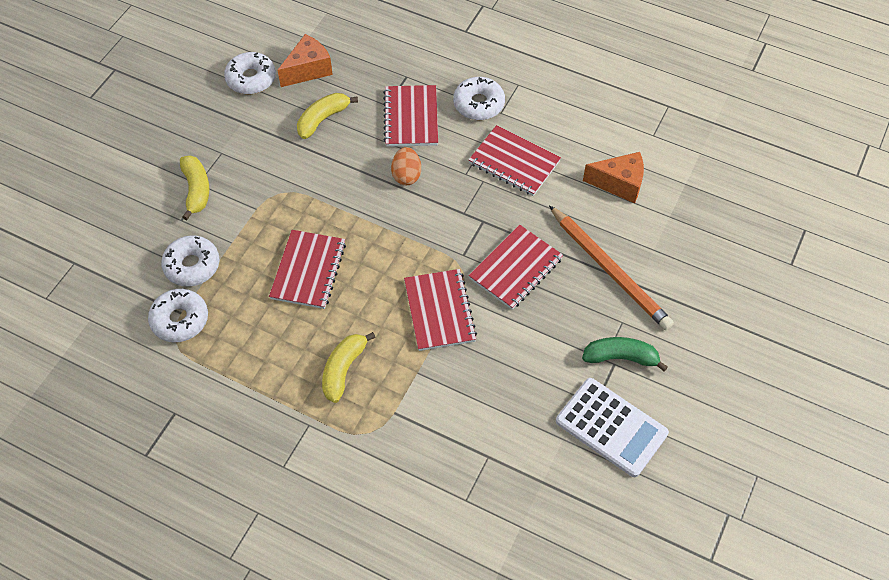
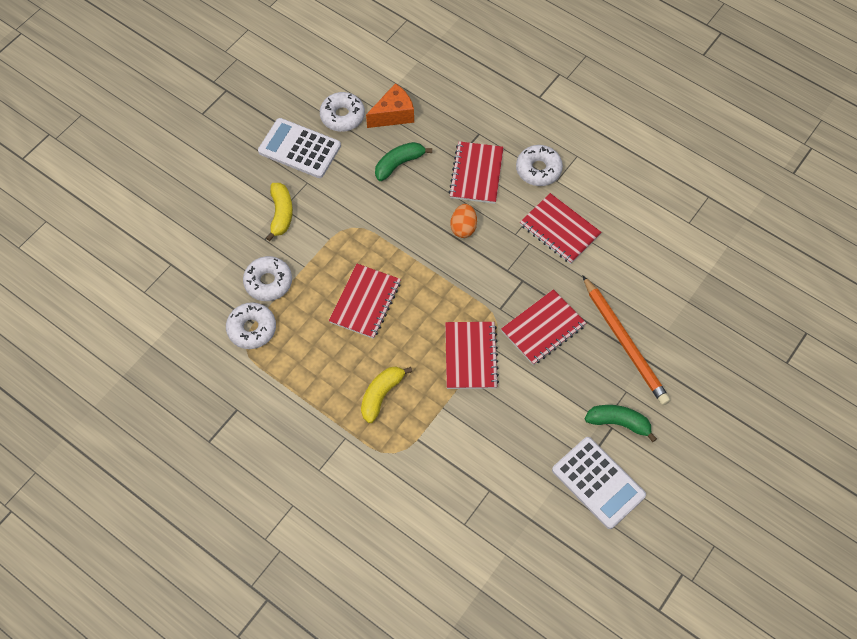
camera: 10 degrees right, 5 degrees up
(207, 119) = (299, 149): none -> white calculator
(323, 119) = (399, 164): yellow banana -> green banana
(619, 184) = (649, 264): orange cheese -> none

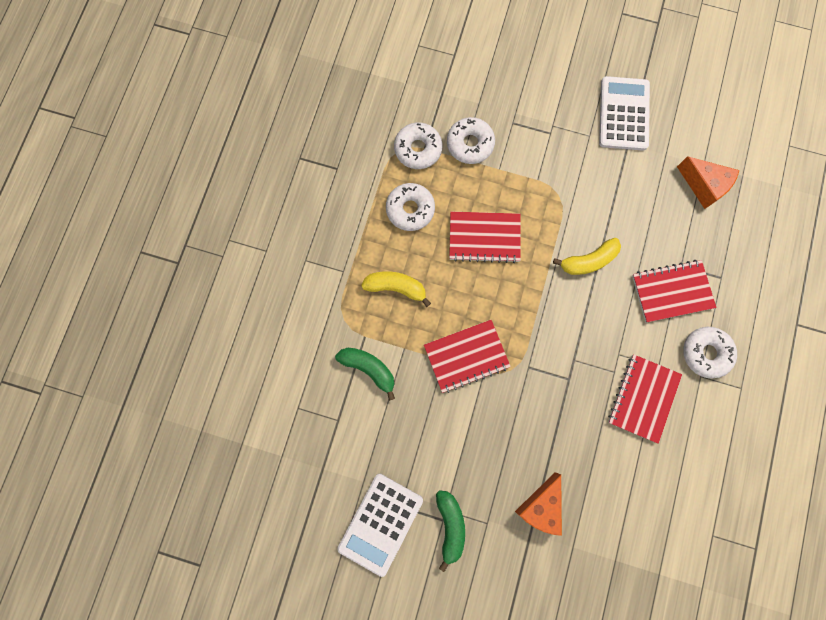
camera: 70 degrees right, 15 degrees up
(281, 214) = (545, 126): yellow banana -> yellow banana (588, 261)
(342, 116) = (679, 138): white donut -> white donut (410, 209)
(399, 164) = (649, 212): green banana -> green banana (369, 369)
(463, 228) = (603, 300): orange egg -> none
(543, 328) = (523, 417): red notebook -> none
(625, 342) = (540, 506): orange pencil -> orange cheese

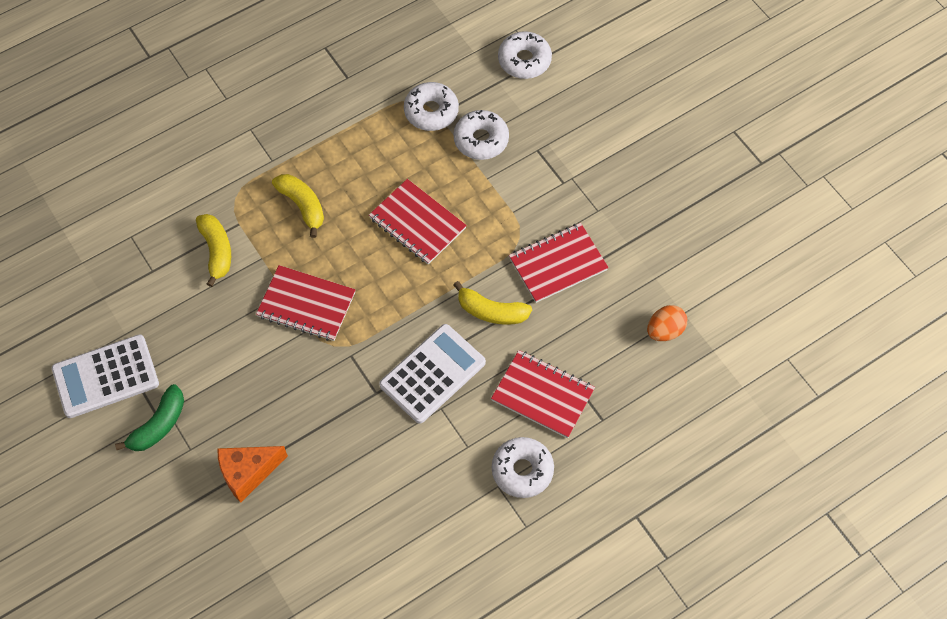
camera: 40 degrees right, 15 degrees down
(369, 369) = (216, 251): green banana -> yellow banana
(410, 209) = (376, 154): white donut -> white donut (524, 60)
(623, 114) = (648, 215): white calculator -> white calculator (432, 374)
(643, 398) = (426, 461): red notebook -> red notebook (558, 264)
(704, 186) = (665, 331): orange cheese -> orange egg

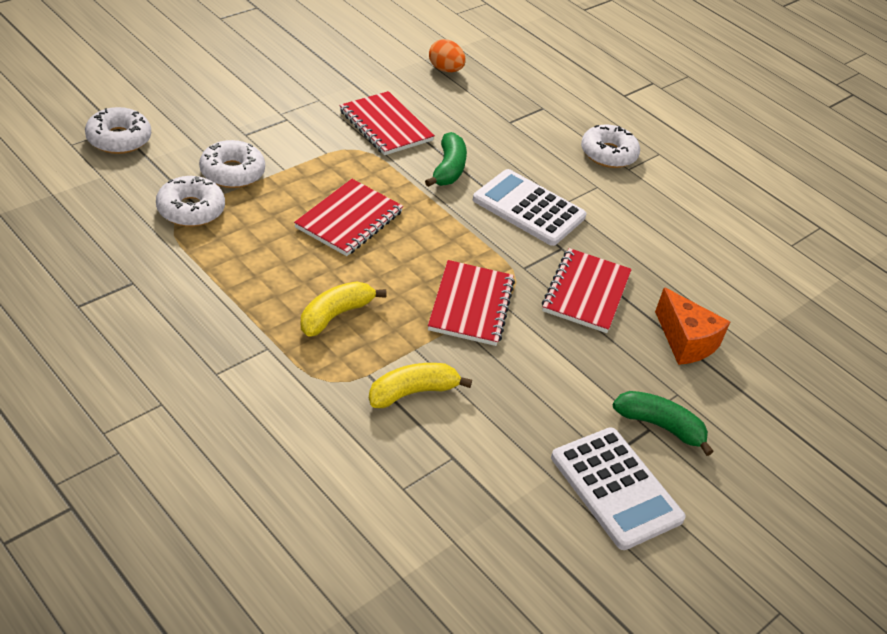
camera: 105 degrees left, 20 degrees down
(491, 311) = (448, 169): yellow banana -> green banana
(543, 395) = (530, 140): red notebook -> red notebook (586, 293)

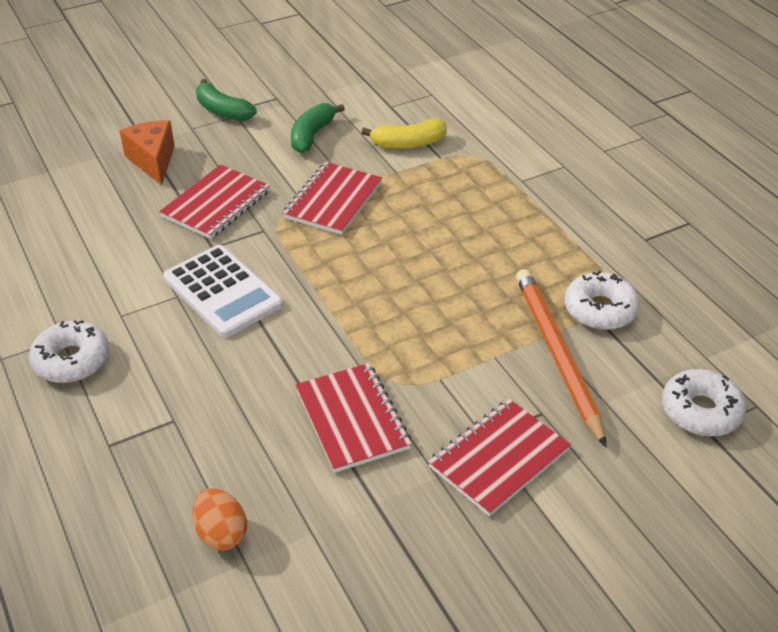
camera: 160 degrees left, 0 degrees up
(232, 172) = (557, 355): white donut -> orange pencil
(335, 315) = (460, 200): yellow banana -> none
(349, 220) = (429, 289): red notebook -> red notebook (498, 458)
(448, 169) = (294, 347): green banana -> green banana (312, 135)
(616, 488) = (281, 83): white calculator -> none

